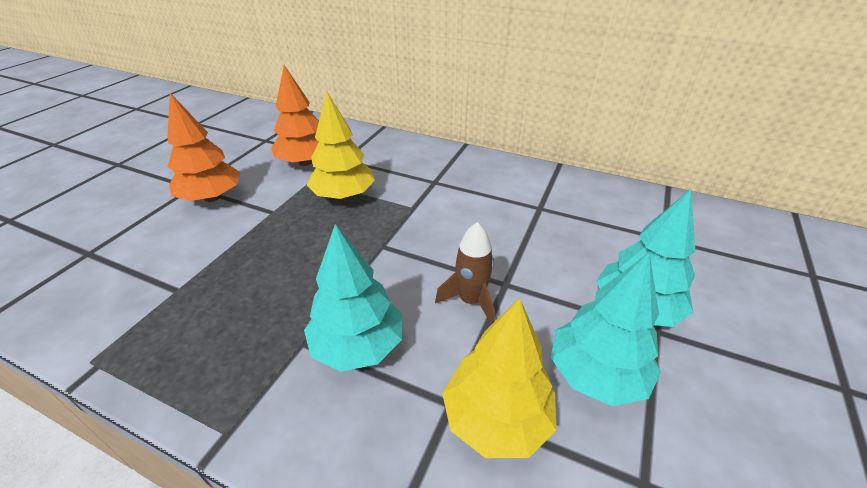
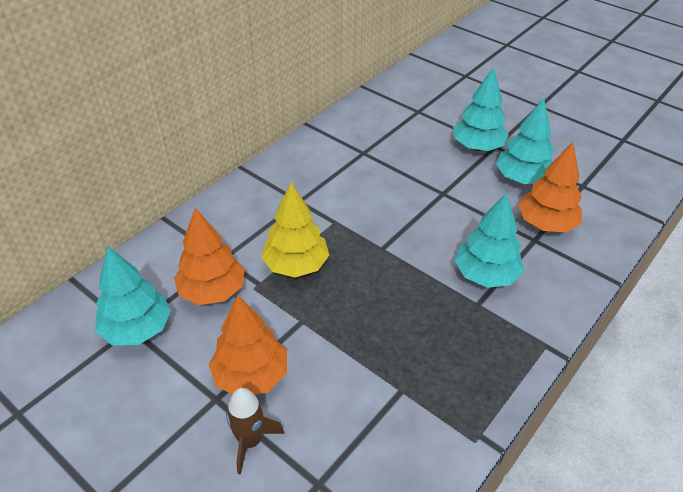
camera: 75 degrees left, 5 degrees up
(264, 142) = (137, 329): none -> turquoise tree
(470, 301) = (455, 213): brown rocket -> brown rocket (250, 441)
(496, 418) = (545, 224): yellow tree -> orange tree

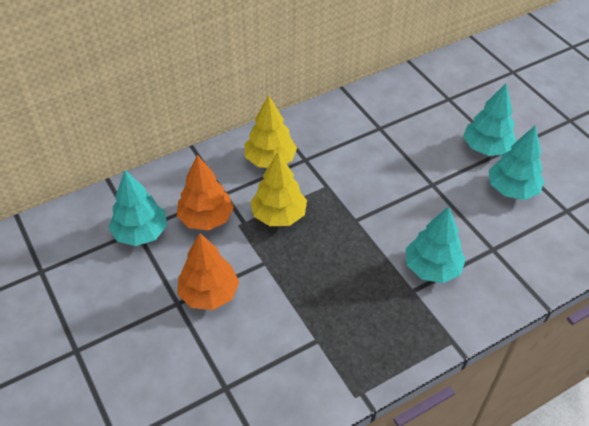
camera: 20 degrees right, 5 degrees up
(250, 441) = (189, 342): brown rocket -> none
(261, 210) = (270, 160): none -> yellow tree
(545, 224) = (511, 237): orange tree -> none

